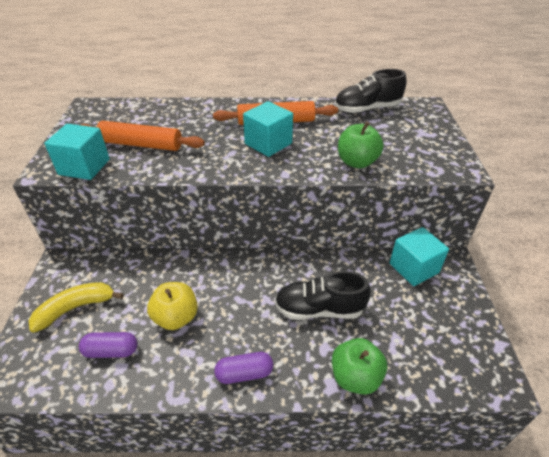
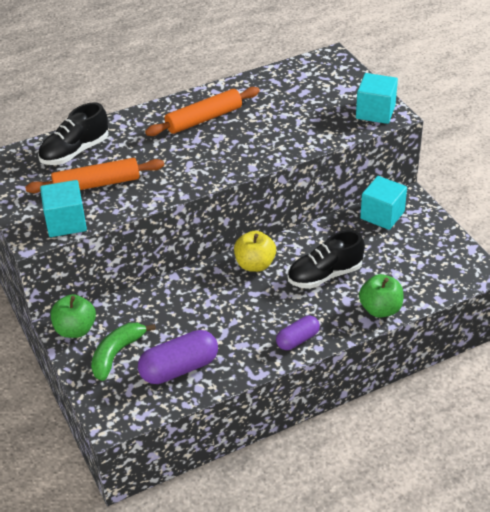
camera: 25 degrees left, 0 degrees up
(75, 308) = (116, 354): yellow banana -> green banana
(111, 351) = (179, 368): purple capsule -> purple capsule, size x1.65
(176, 317) = (212, 326): yellow apple -> yellow apple (255, 264)
(268, 144) = (215, 144): turquoise cube -> turquoise cube (375, 112)
(357, 162) = (305, 136): green apple -> green apple (75, 329)
(367, 109) = (279, 78): black shoe -> black shoe (75, 152)

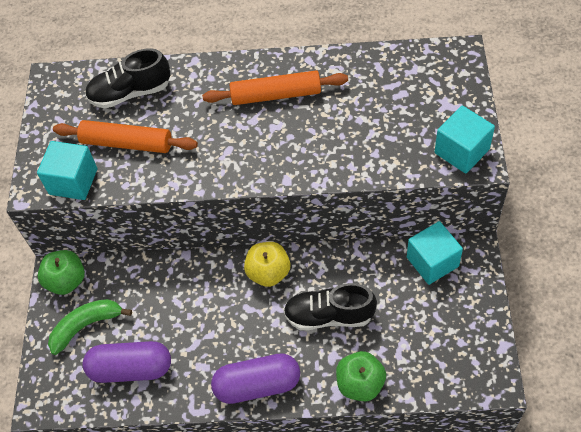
camera: 30 degrees right, 15 degrees up
(297, 340) = (257, 385): purple capsule -> purple capsule, size x1.65

